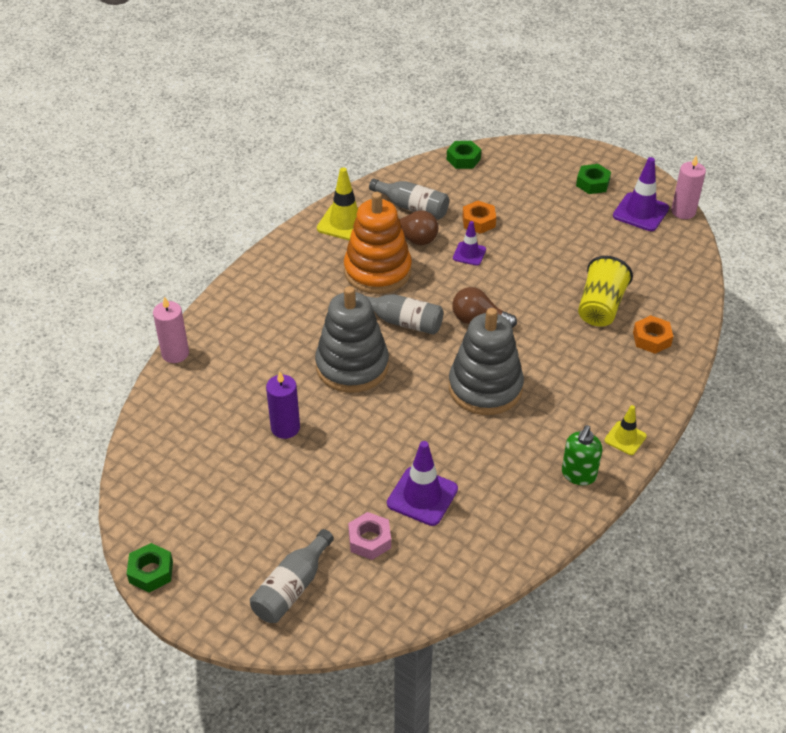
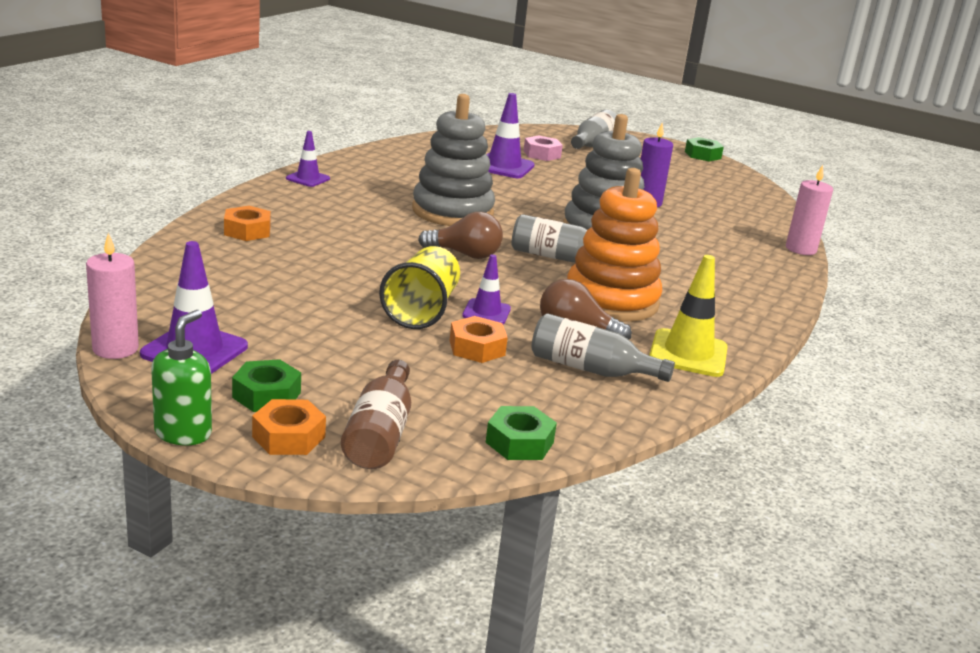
camera: 170 degrees right, 20 degrees down
(532, 162) = (380, 434): none -> brown bottle
(575, 160) = (288, 437): none -> orange nut
(578, 475) = (360, 166): green soap dispenser -> green soap dispenser (183, 433)
(600, 307) = (303, 257): yellow cup -> yellow cup (422, 310)
(625, 438) = (308, 179): yellow traffic cone -> purple traffic cone

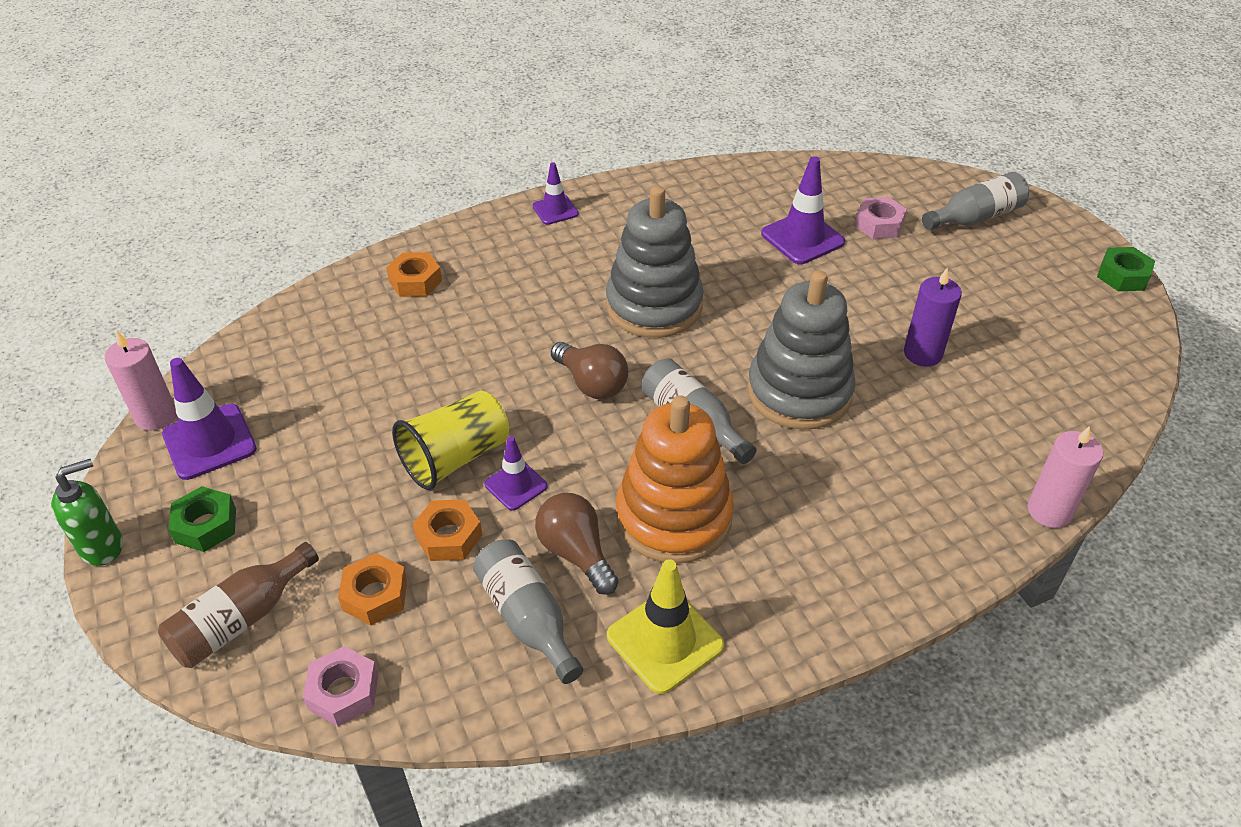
camera: 40 degrees right, 20 degrees up
(288, 437) = (169, 588): orange nut -> orange nut (375, 595)
(519, 442) = (343, 691): green nut -> pink nut

